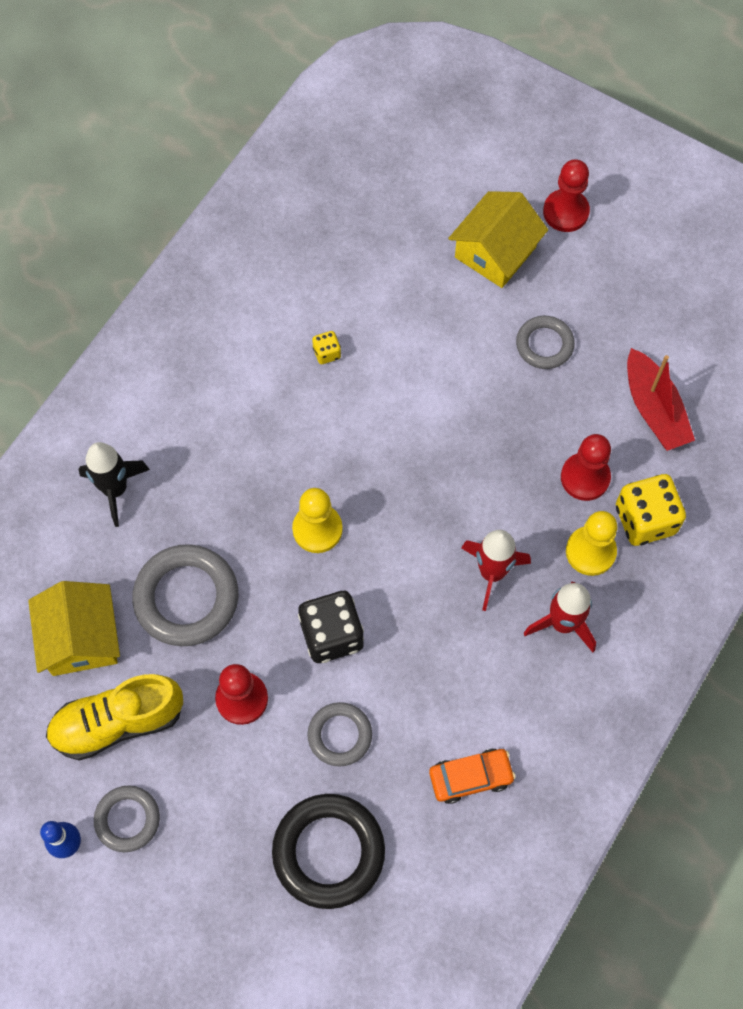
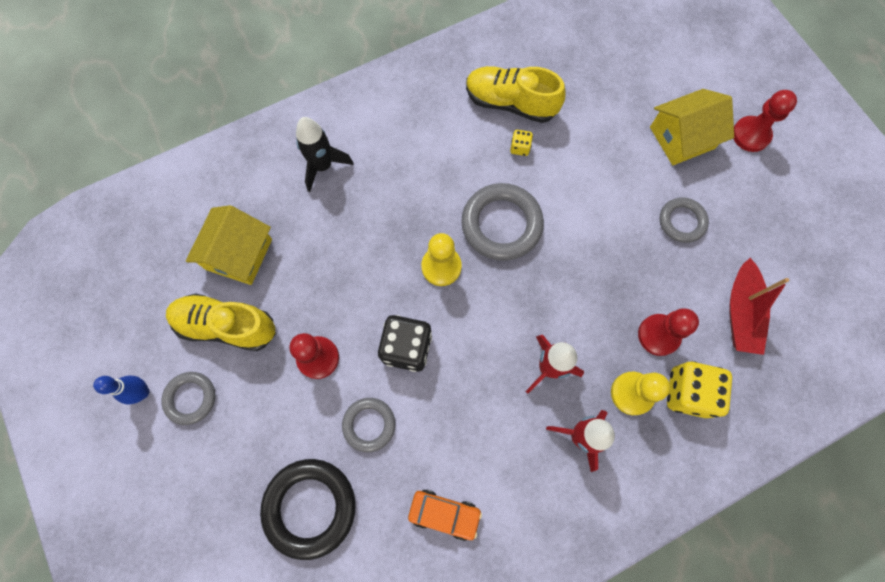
camera: 30 degrees right, 5 degrees up
(186, 598) = (324, 265): grey ring -> grey ring (501, 224)
(287, 307) = (510, 103): none -> yellow shoe

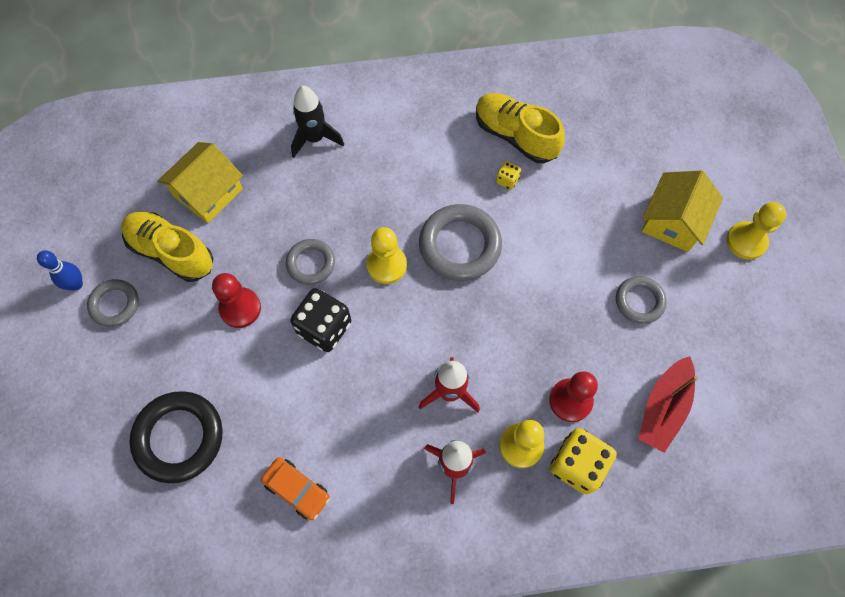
camera: 20 degrees right, 5 degrees down
(369, 424) = (261, 384): grey ring -> grey ring (311, 263)
(681, 138) = (673, 221): yellow house -> yellow house turned 60 degrees counterclockwise
(750, 135) = (746, 241): red pawn -> yellow pawn

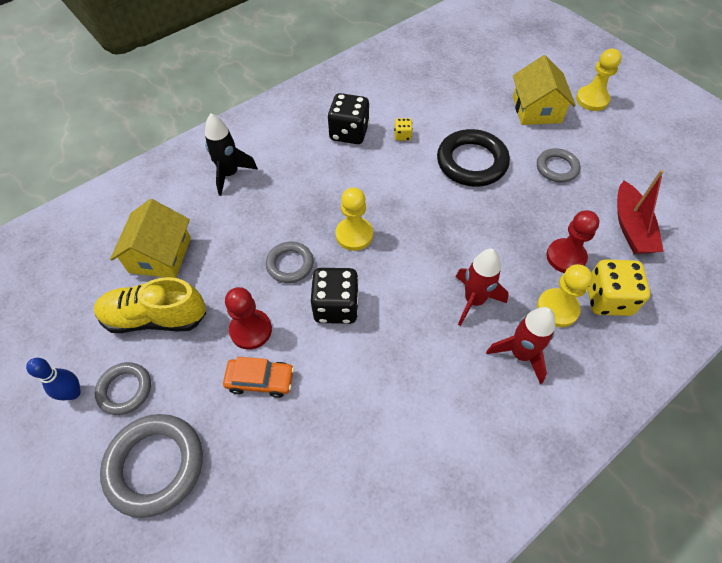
camera: 30 degrees left, 10 degrees down
(179, 438) = (265, 472): black ring -> black ring (471, 162)
(297, 489) = (406, 451): orange car -> orange car (260, 380)
(456, 149) = (349, 133): none -> black dice
(460, 245) = (401, 194): grey ring -> grey ring (155, 465)
(515, 136) = (386, 106): yellow shoe -> none

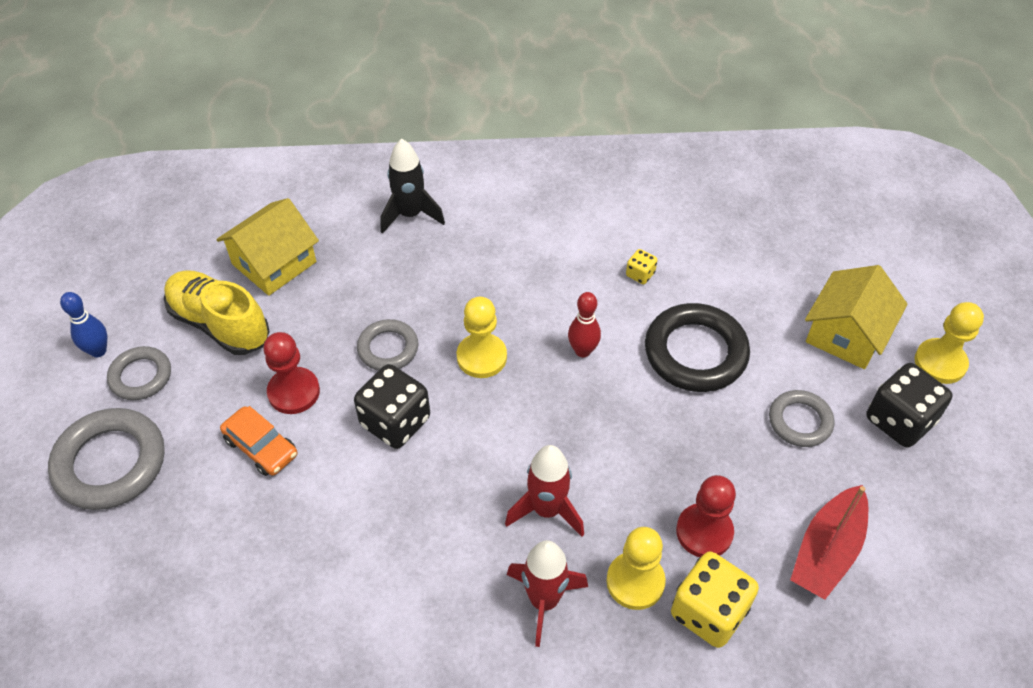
camera: 35 degrees right, 5 degrees down
(349, 133) = (580, 237): black dice -> black dice (899, 420)
(410, 196) = (582, 351): none -> red bowling pin

